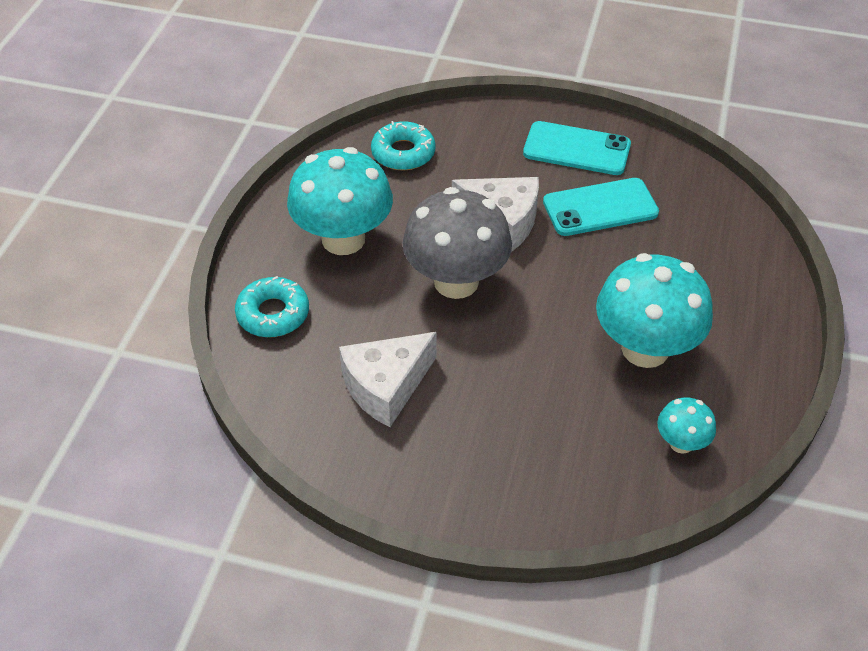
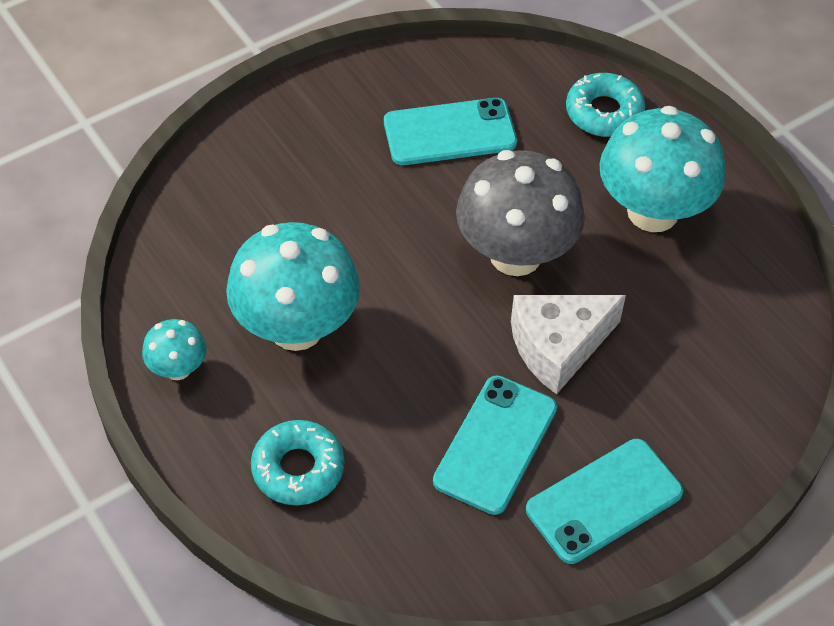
camera: 130 degrees right, 5 degrees up
(386, 386) = (449, 132): white cheese -> turquoise phone
(403, 153) = (741, 339): turquoise donut -> turquoise donut (298, 469)
(681, 443) = (188, 271): turquoise mushroom -> turquoise mushroom (178, 369)

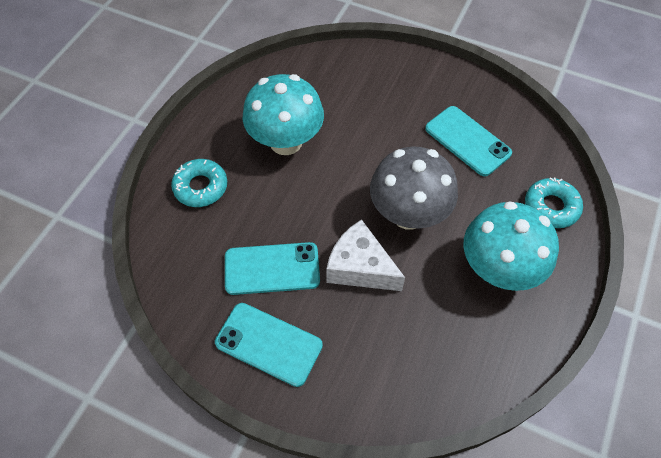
camera: 60 degrees right, 5 degrees up
(178, 369) = (228, 109): turquoise mushroom -> none

